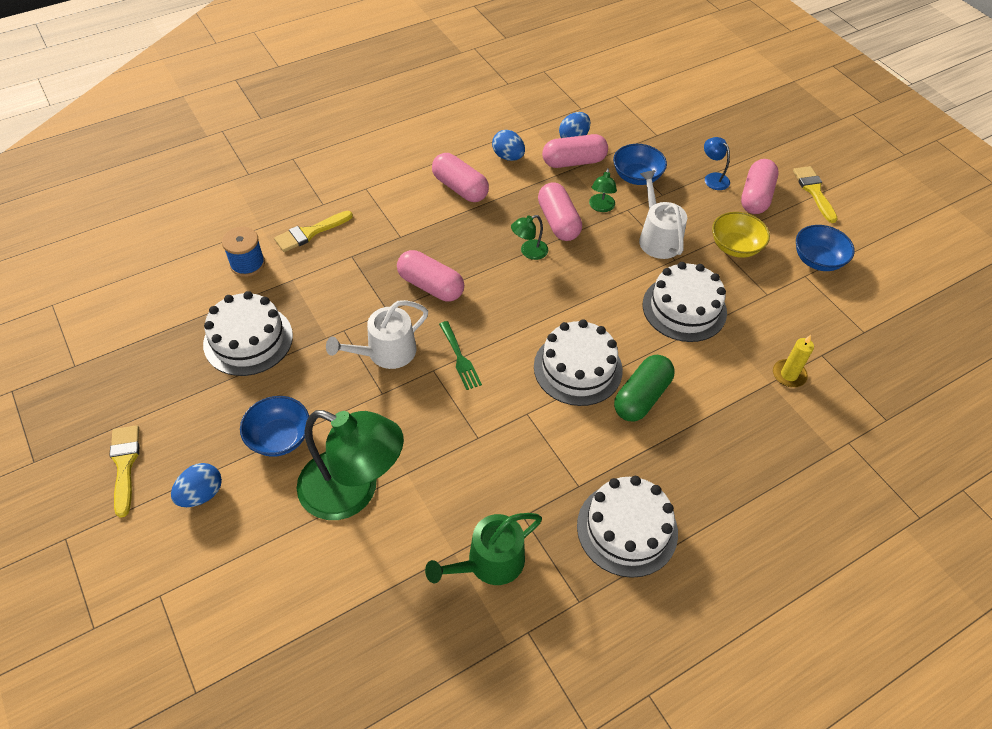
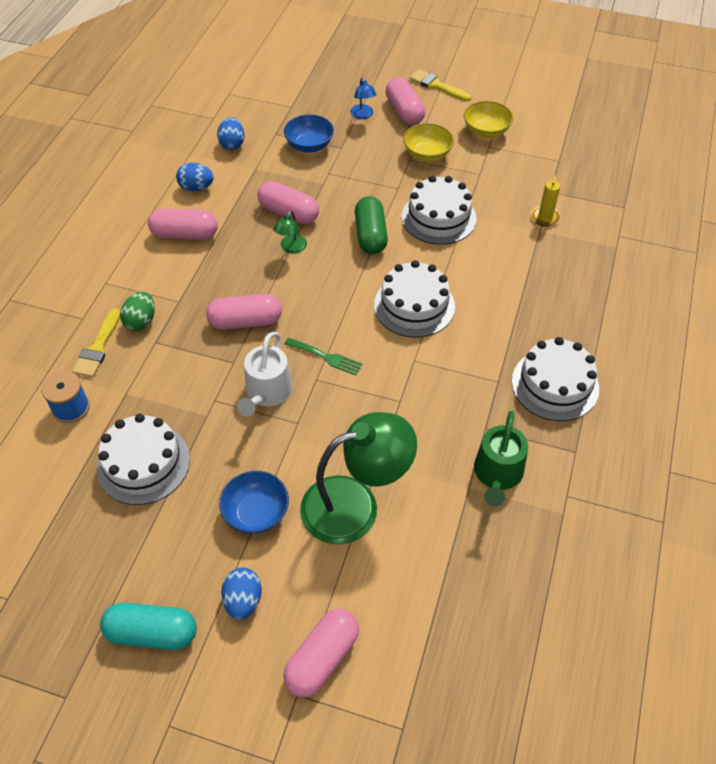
camera: 40 degrees left, 0 degrees up
(125, 465) = (152, 633): yellow brush -> turquoise capsule
(358, 233) = (141, 321): none -> green egg
(573, 162) = (251, 162): pink capsule -> pink capsule (322, 658)
(601, 207) = (308, 183): green lamp -> none
(641, 397) = (474, 295): green capsule -> green capsule (370, 235)
(657, 238) = (371, 180): white watering can -> none
(713, 178) = (363, 115): blue lamp -> blue lamp turned 120 degrees counterclockwise
(817, 260) = (486, 131): blue bowl -> yellow bowl

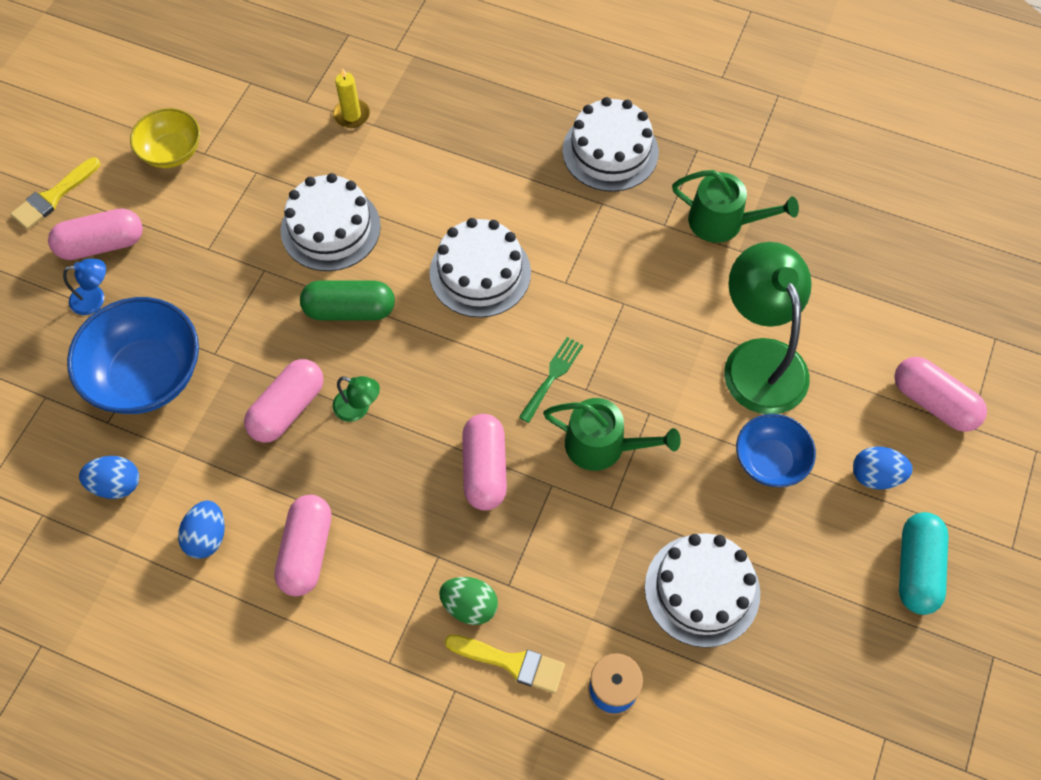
camera: 85 degrees left, 10 degrees up
(267, 392) = (602, 445): white watering can -> green watering can
(309, 145) = (147, 375): blue bowl -> blue bowl, size x1.67
(427, 154) = (203, 227): yellow bowl -> none

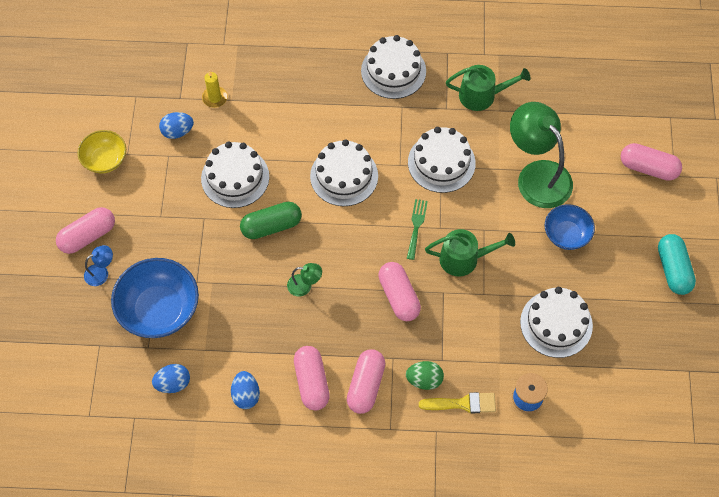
camera: 20 degrees left, 0 degrees up
(53, 197) = (39, 215): yellow brush -> none
(287, 409) = (260, 301): pink capsule -> pink capsule (366, 386)
(626, 298) = (441, 163): none -> white cake
(875, 476) = (630, 223): blue egg -> blue egg (177, 131)

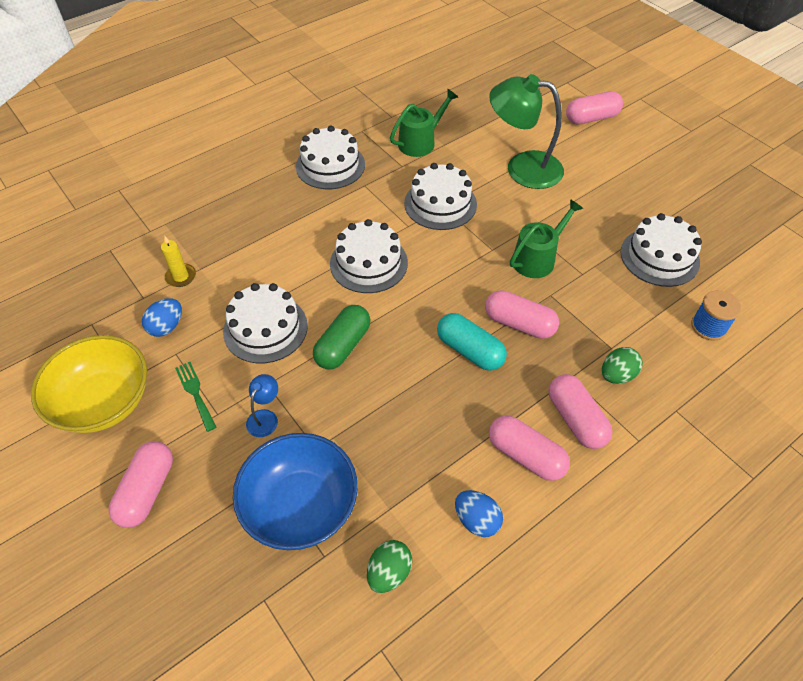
camera: 40 degrees left, 10 degrees down
(101, 272) = (196, 517): blue lamp -> blue lamp (265, 417)
(105, 160) = (104, 402): yellow bowl -> yellow bowl, size x1.67
(173, 383) = (389, 572): blue egg -> green egg
(304, 286) = (427, 374): green lamp -> none
(416, 226) = (472, 260): green fork -> green fork (195, 393)
(462, 403) = (668, 370): yellow brush -> none
(566, 234) = (590, 192): blue bowl -> none
(673, 269) = (687, 167): turquoise capsule -> turquoise capsule (470, 350)

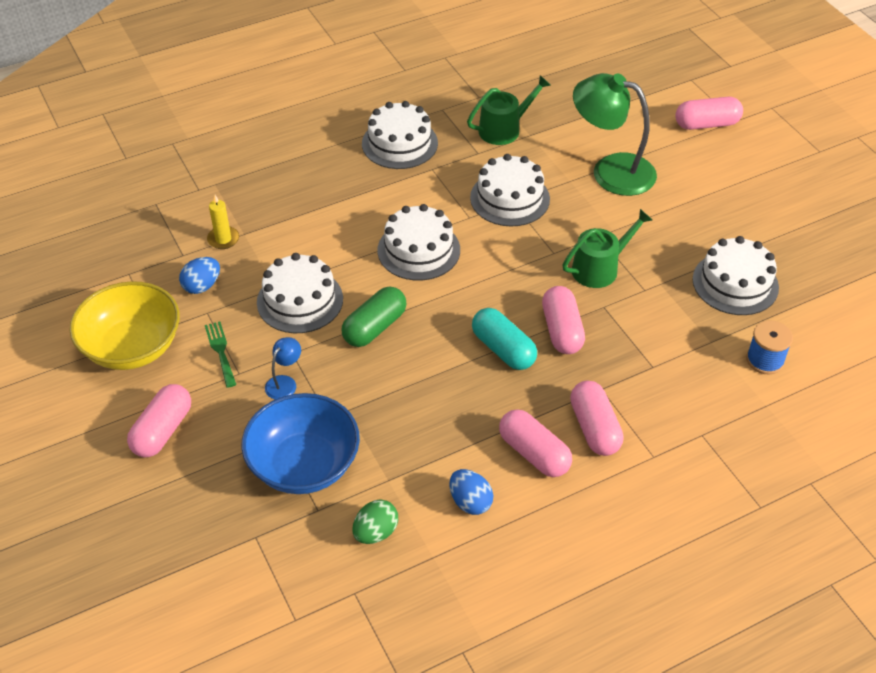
camera: 10 degrees right, 5 degrees down
(519, 324) = (562, 330): pink capsule -> pink capsule turned 45 degrees clockwise
(617, 375) = (650, 393): green egg -> none

